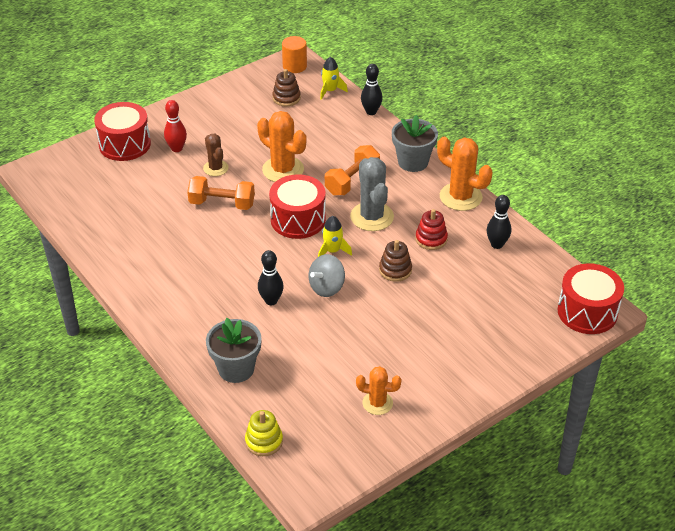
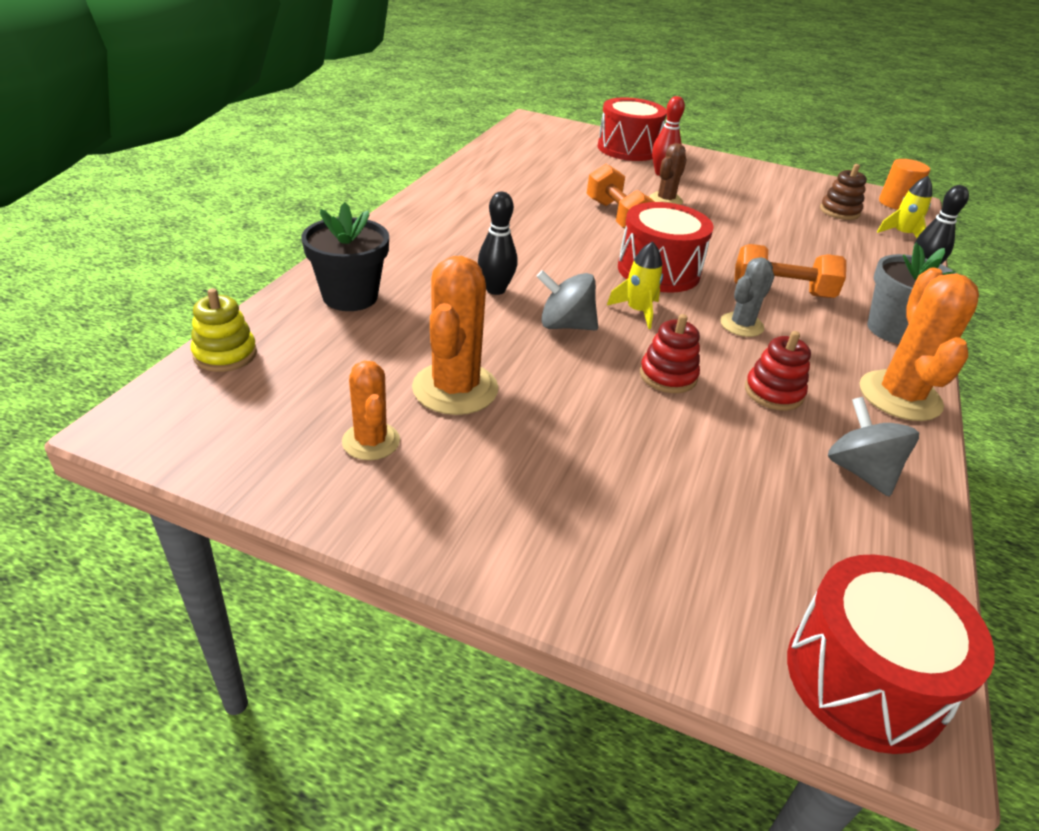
camera: 55 degrees right, 5 degrees down
(236, 369) = (350, 297): grey flower pot -> black flower pot
(283, 170) = (725, 239): orange cactus -> orange cactus (455, 388)
(372, 217) = (741, 325): grey cactus -> grey cactus, size x0.60
(395, 270) = (668, 376): brown stacking toy -> red stacking toy
(497, 244) = (860, 471): black bowling pin -> grey spinning top

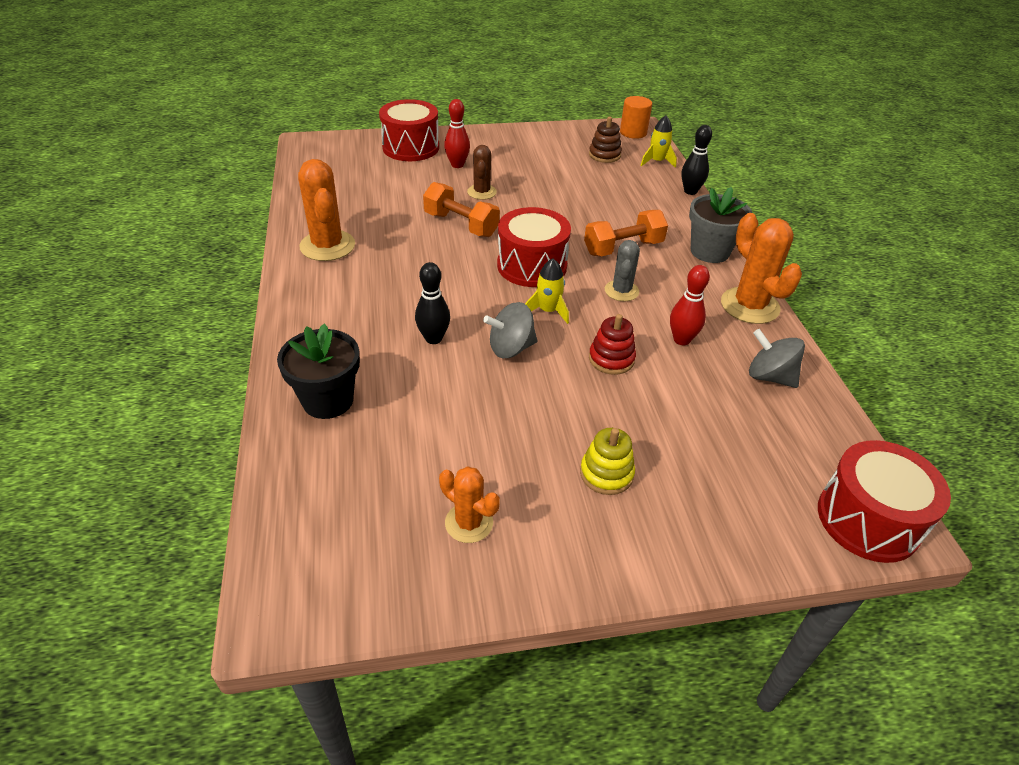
camera: 30 degrees left, 5 degrees up
(225, 354) = (281, 509): yellow stacking toy -> yellow stacking toy (606, 473)
(455, 388) = (485, 445): orange cactus -> orange cactus (327, 246)
(773, 392) = (681, 340): red stacking toy -> red bowling pin

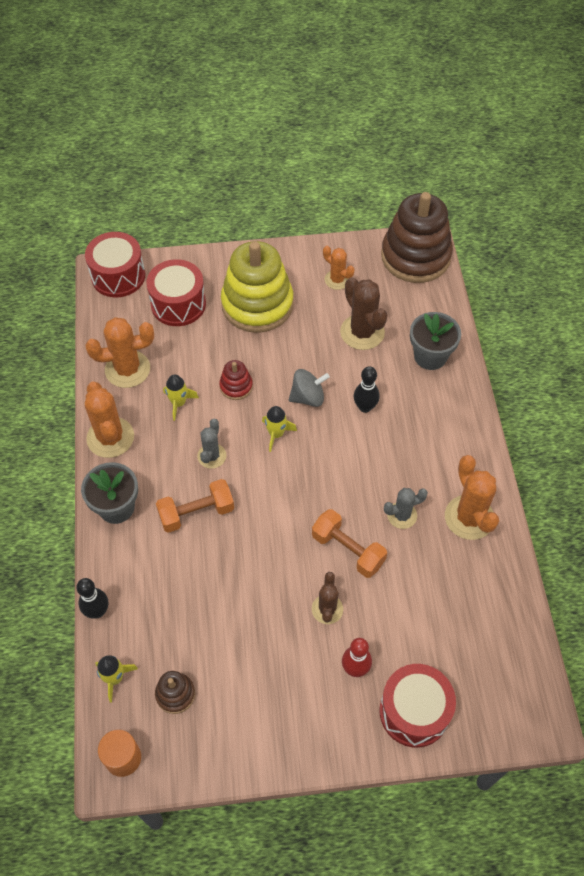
camera: 175 degrees left, 15 degrees up
(309, 578) = (415, 256): none -> brown stacking toy
(328, 400) = (430, 356): black flower pot -> grey flower pot
(401, 247) = (402, 515): none -> grey cactus
(429, 432) = (362, 332): none -> brown cactus
(532, 266) = (284, 488): red drum -> red drum (178, 304)
(606, 473) = (257, 304): yellow stacking toy -> yellow stacking toy, size x2.30
(681, 340) = (178, 403): red bowling pin -> yellow rocket
(769, 376) = (127, 369): grey spinning top -> orange cactus

